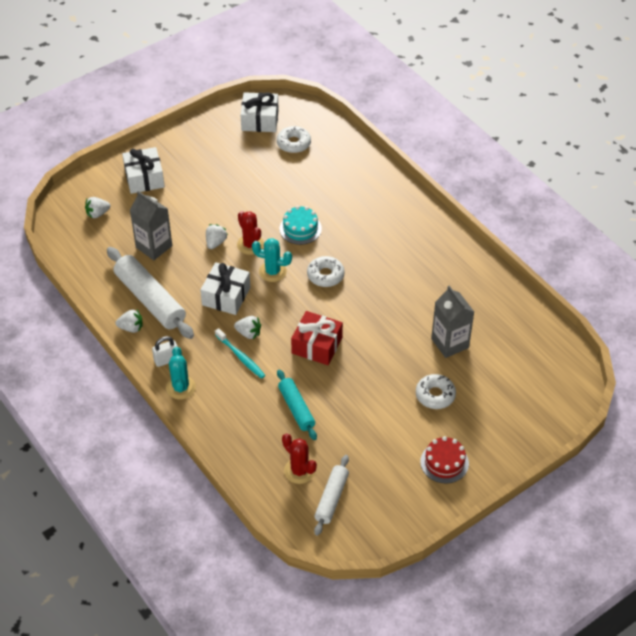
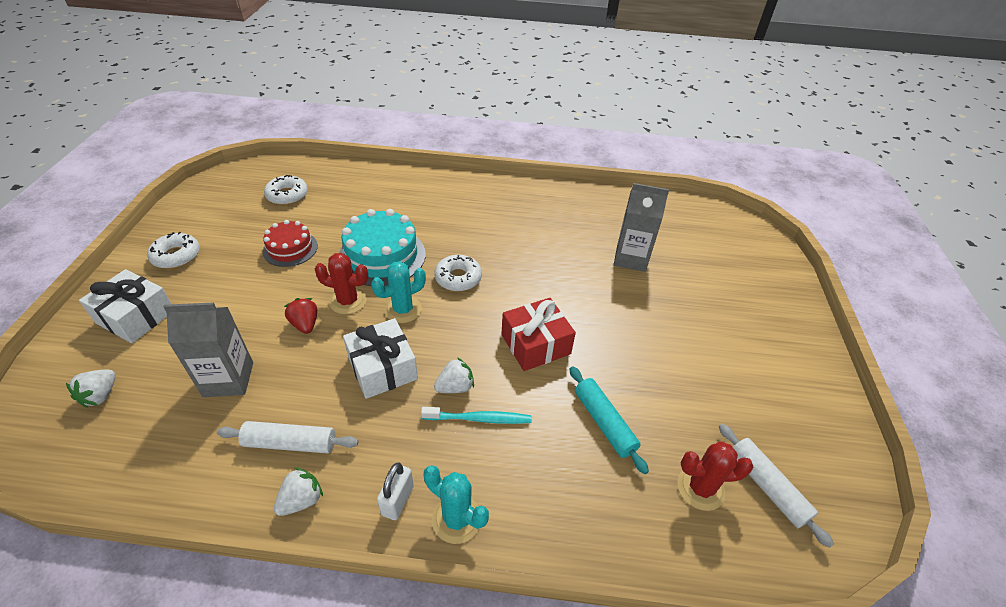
camera: 50 degrees left, 5 degrees down
(150, 299) = (290, 443): white rolling pin -> white rolling pin, size x0.59
(215, 242) = (305, 324): white strawberry -> red strawberry
(260, 120) = (228, 195): white gift -> none
(296, 408) = (604, 422): turquoise rolling pin -> turquoise rolling pin turned 45 degrees clockwise
(300, 228) = (382, 256): turquoise cake -> turquoise cake, size x1.63
(435, 395) = (684, 306): white donut -> white donut (176, 256)
(444, 462) = (777, 356): red cake -> red cake (290, 248)

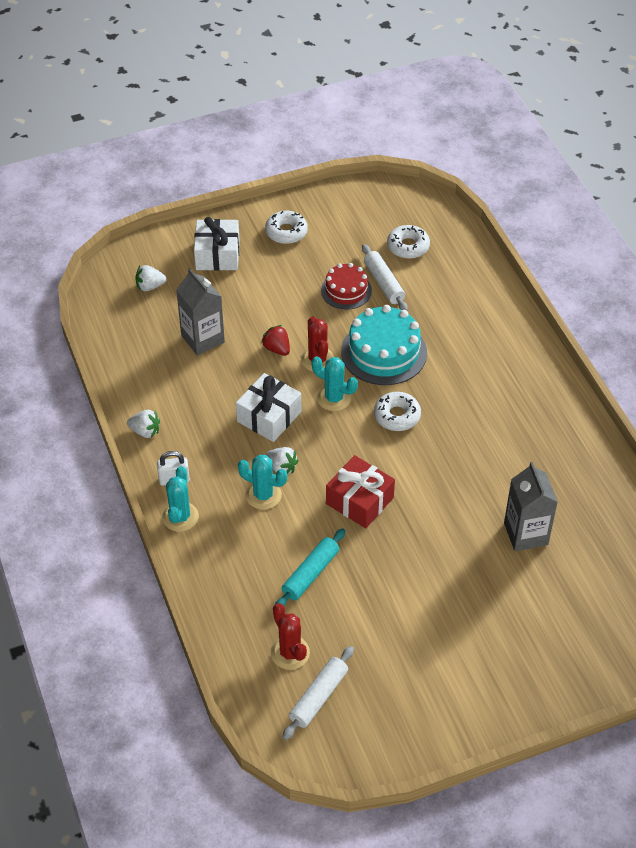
camera: 65 degrees right, 5 degrees up
(290, 443) = (178, 402): white rolling pin -> white rolling pin (384, 283)
(305, 324) = (277, 349): red strawberry -> red strawberry turned 75 degrees counterclockwise
(479, 419) = (263, 495): turquoise toothbrush -> turquoise cactus

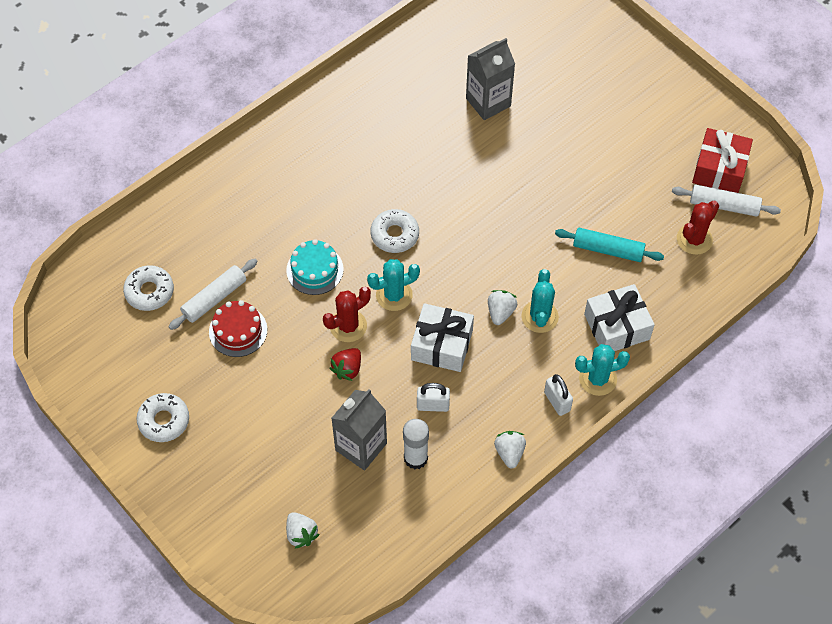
camera: 110 degrees left, 10 degrees up
(174, 370) = (415, 458): none -> white glue stick
(215, 394) = (433, 405): none -> white padlock
(217, 254) = (225, 481): white gift -> white gift (617, 327)
(334, 398) = (394, 295): turquoise cactus -> turquoise cactus turned 60 degrees clockwise
(359, 500) = (510, 236): red gift -> red gift (719, 169)
(384, 352) = (315, 270): turquoise cake -> turquoise cake, size x0.61

